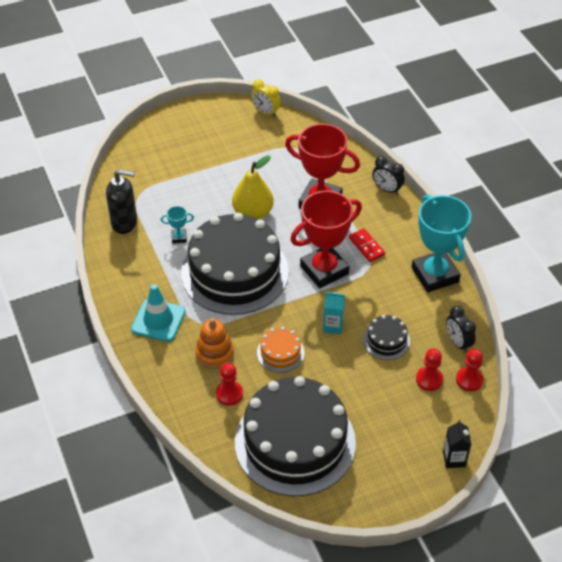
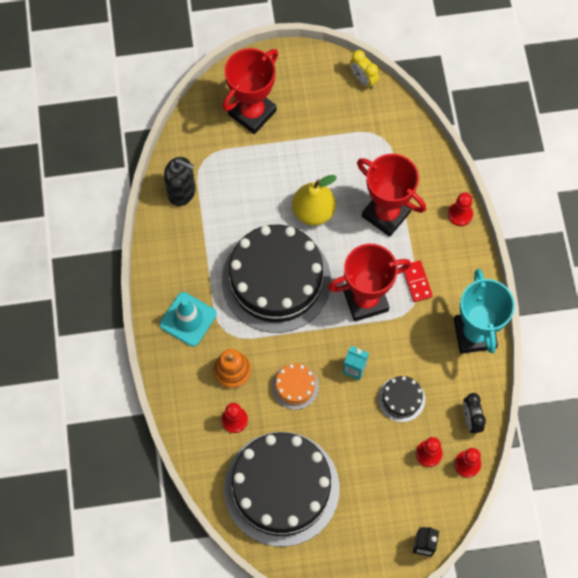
camera: 15 degrees right, 20 degrees up
(173, 153) = (252, 113): none -> red trophy
(179, 237) = (231, 224): turquoise trophy -> none
(387, 189) = (460, 214): black clock -> red pawn

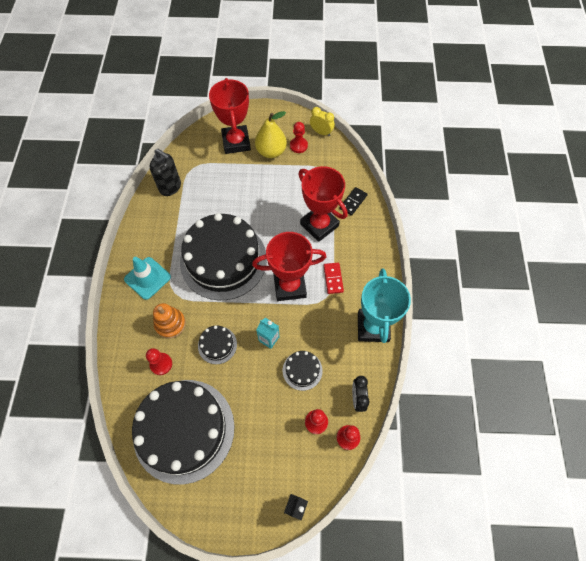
camera: 10 degrees right, 5 degrees down
(252, 113) = (236, 142): red trophy -> red trophy turned 60 degrees counterclockwise
(295, 386) = (217, 345): orange cake -> black cake
(313, 211) = (264, 215): yellow pear -> yellow pear (271, 151)
(363, 79) = (321, 132): yellow clock -> yellow clock turned 150 degrees clockwise
(423, 175) = (353, 202): none -> black domino
(460, 214) = (376, 234): red pawn -> red pawn (298, 146)

